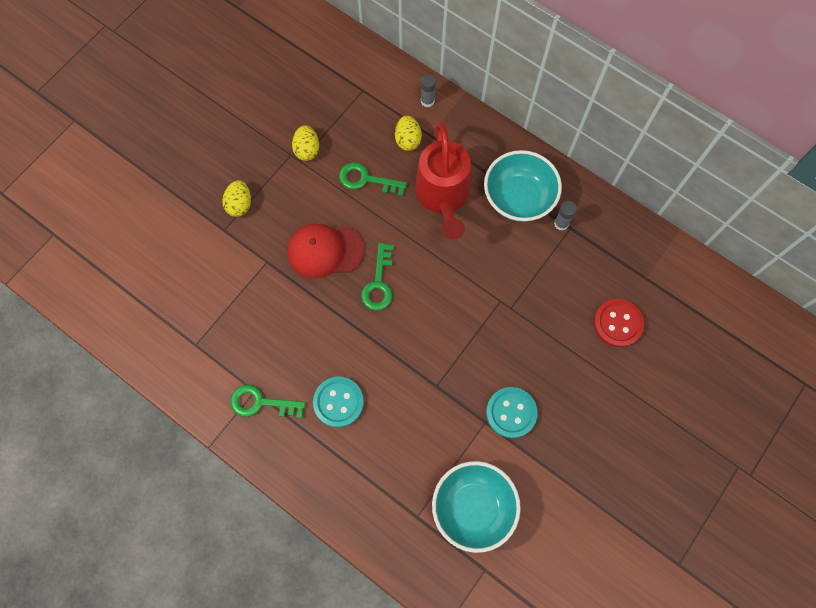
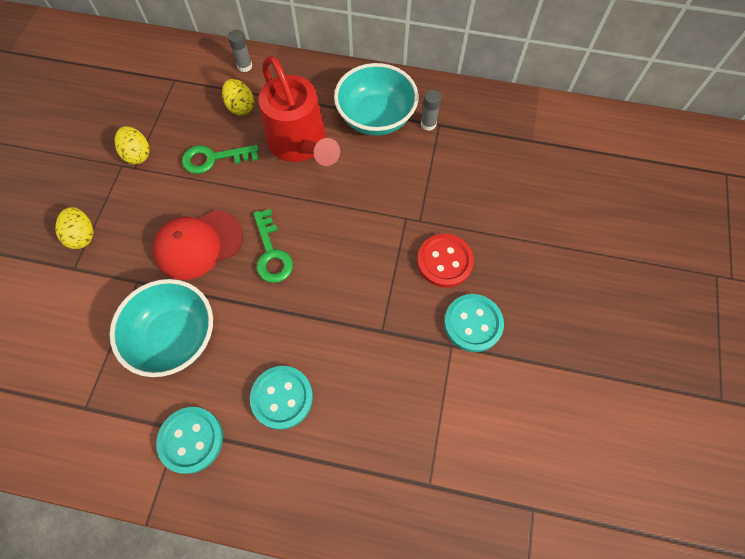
camera: 25 degrees left, 5 degrees down
(261, 403) = (191, 440): green key -> turquoise button
(473, 507) = (485, 444): turquoise bowl -> turquoise bowl (175, 337)
(618, 323) = (530, 192): red button -> red button (444, 261)

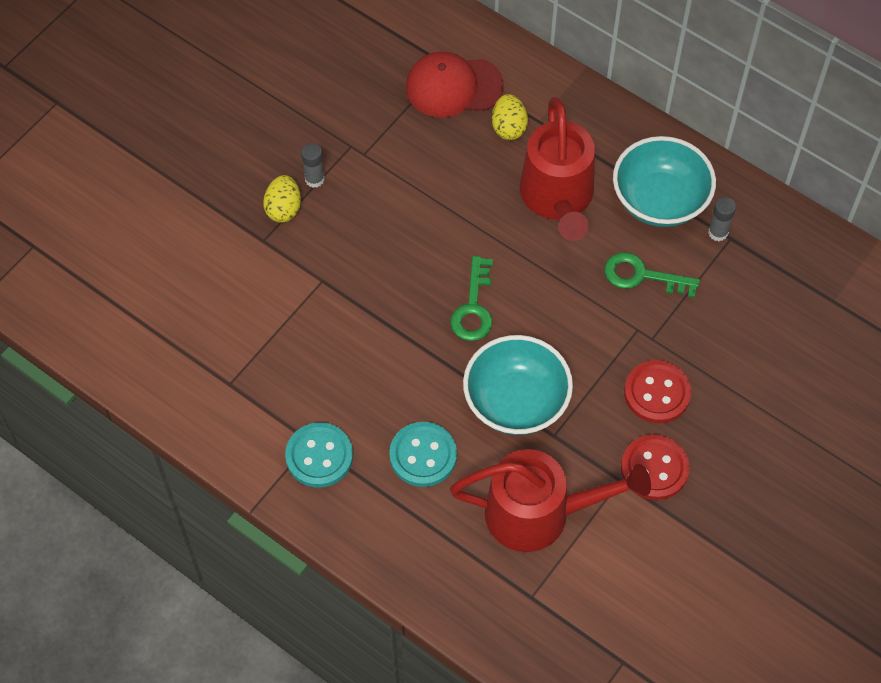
camera: 25 degrees right, 5 degrees down
(138, 154) = (373, 140): yellow egg -> none
(175, 337) = (340, 353): turquoise bowl -> turquoise bowl (516, 402)
(198, 244) = (400, 267): red cap -> red cap (453, 87)
(214, 159) = (454, 177): green key -> green key (642, 276)
(244, 66) = (534, 78): grey glue stick -> grey glue stick (314, 179)
(402, 404) = (540, 513): none -> red watering can
(473, 323) = (654, 468): turquoise button -> red button

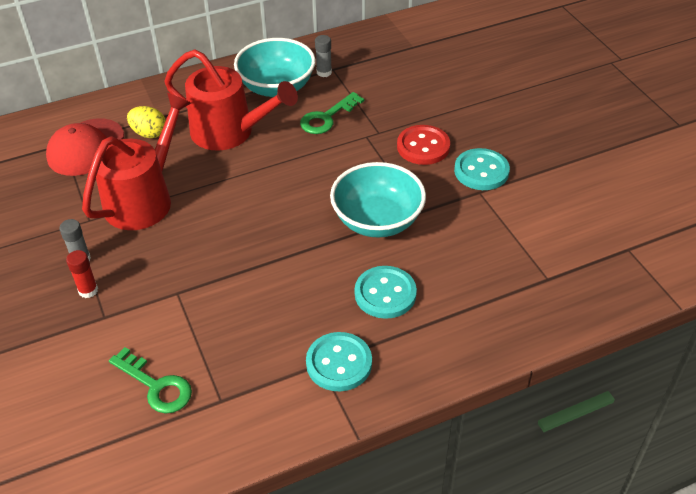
camera: 60 degrees left, 15 degrees down
(283, 209) = (88, 290): yellow egg -> red glue stick
(473, 307) = (279, 212): green key -> green key (156, 386)
(540, 513) = (480, 245): red watering can -> red watering can (144, 198)
(654, 468) = (481, 171): red button -> turquoise button

